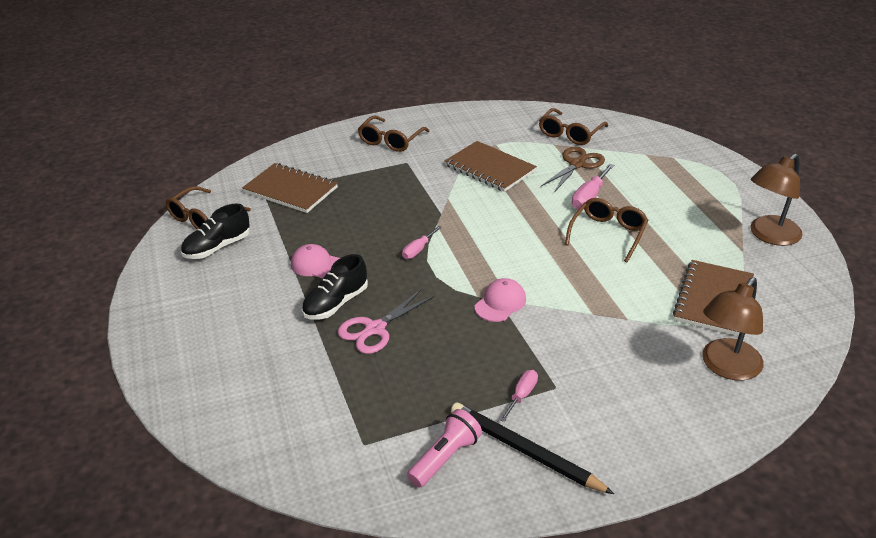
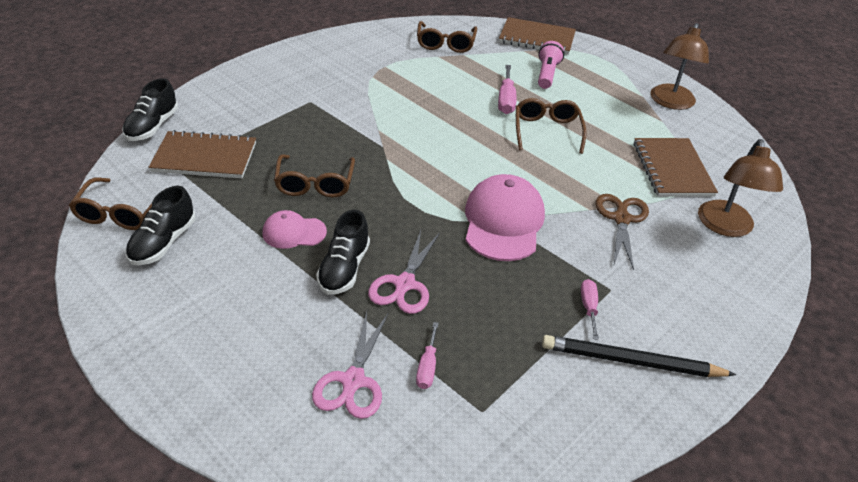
camera: 30 degrees left, 5 degrees up
(268, 157) = (152, 126): none -> black shoe
(281, 388) = (353, 381): none -> pink scissors
(390, 141) = (277, 82): brown glasses -> brown glasses (315, 184)
(418, 250) = (387, 189): pink screwdriver -> pink screwdriver (427, 367)
(445, 458) = (568, 395): pink flashlight -> pink flashlight (547, 74)
(490, 168) = (397, 91): brown notebook -> brown notebook (537, 38)
(500, 303) = (503, 222): pink cap -> pink cap, size x1.82
(577, 164) = (473, 71): brown scissors -> brown scissors (621, 219)

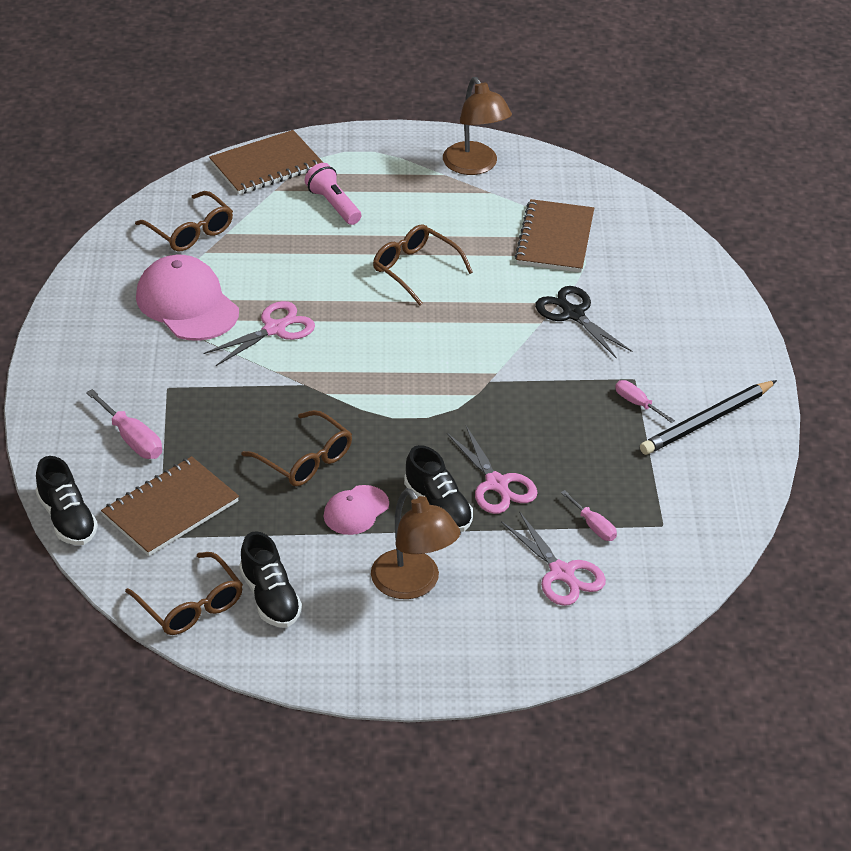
camera: 45 degrees left, 0 degrees up
(413, 110) = (274, 329): none -> pink scissors
(503, 222) = (495, 381): pink cap -> pink cap (187, 304)
(506, 100) = (338, 260): pink screwdriver -> pink screwdriver (132, 439)
(621, 219) = (573, 314): brown scissors -> black scissors
(672, 169) = (555, 239): brown notebook -> brown notebook turned 60 degrees clockwise
(726, 227) = (649, 267): brown lamp -> brown lamp (413, 584)

